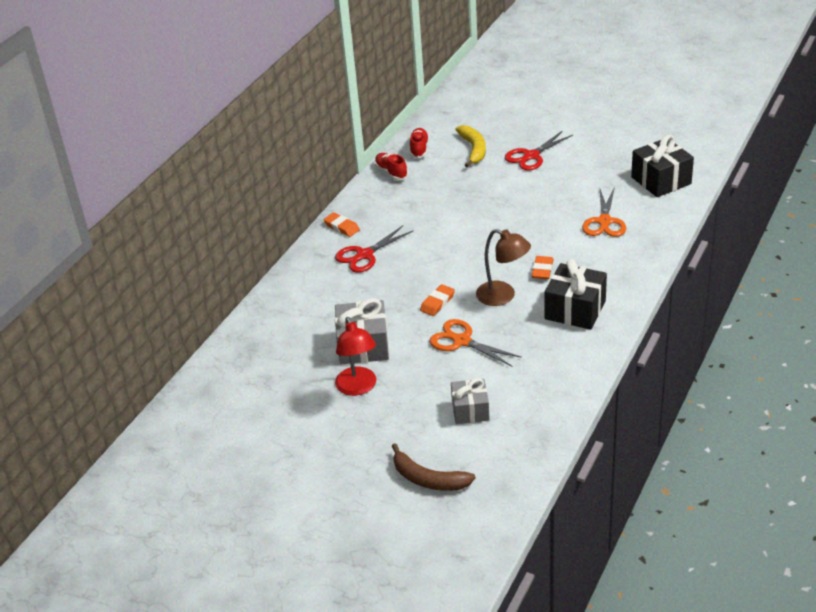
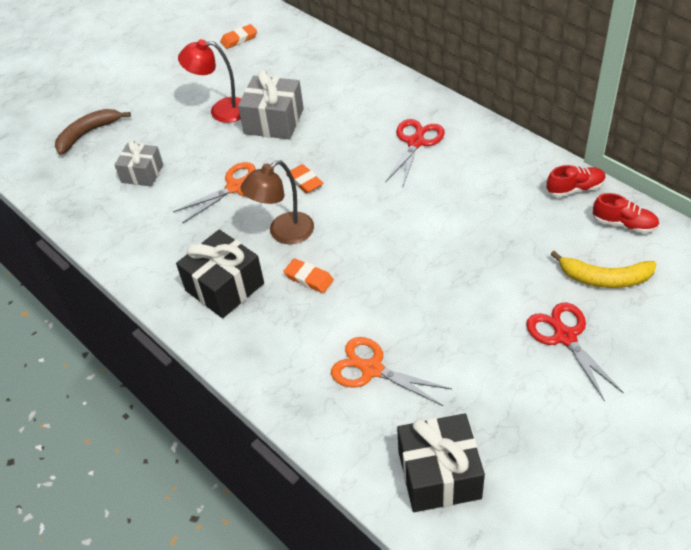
camera: 110 degrees right, 10 degrees up
(341, 227) = (476, 133): orange eraser -> orange eraser (239, 39)
(364, 255) = (415, 142): red scissors -> red scissors turned 45 degrees clockwise

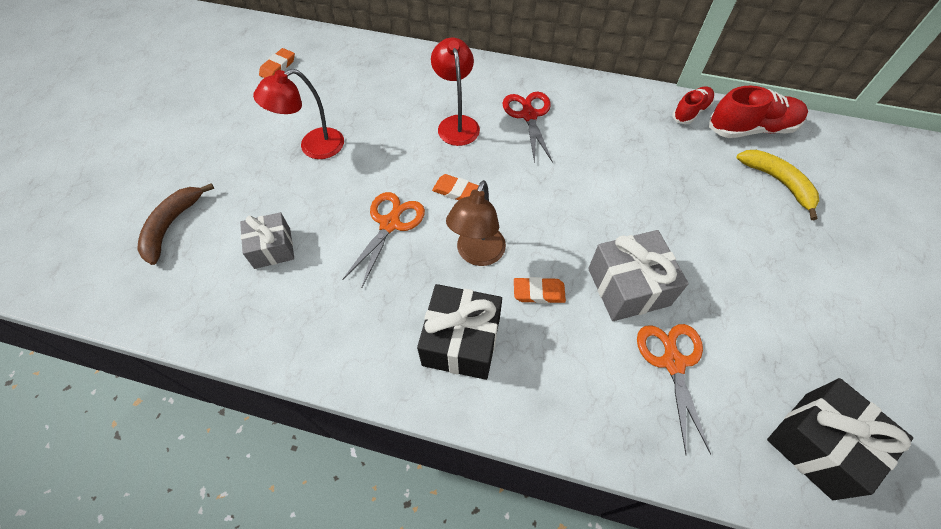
camera: 35 degrees left, 10 degrees up
(274, 121) = (378, 140): grey gift -> grey gift (628, 287)
(347, 129) = (457, 123): none -> red lamp
(372, 369) = (673, 362): orange scissors -> orange scissors turned 90 degrees clockwise
(565, 337) = (796, 249): red scissors -> none
(604, 278) = (778, 182): yellow banana -> yellow banana turned 105 degrees counterclockwise
(624, 224) = (751, 129): red shoe -> red shoe, size x1.65

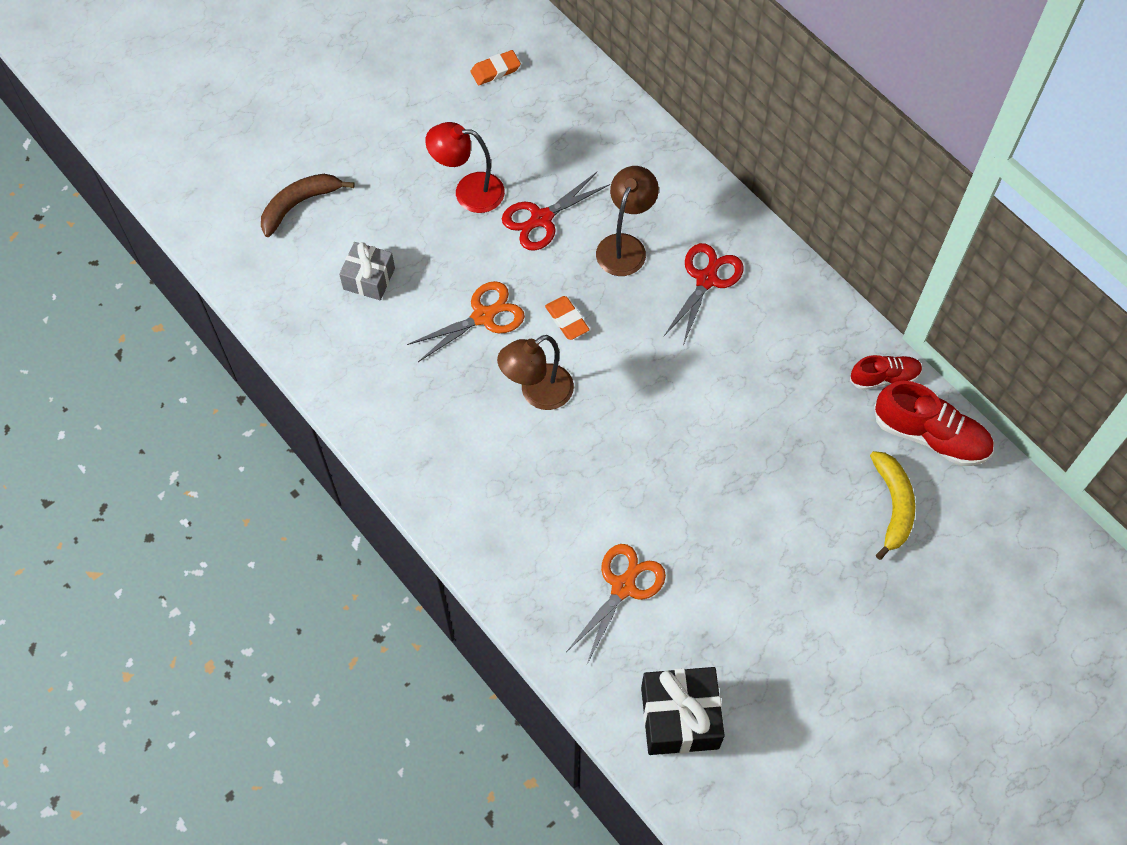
camera: 35 degrees right, 5 degrees up
(383, 137) = (541, 219): none -> red scissors
(457, 123) = (625, 246): red lamp -> brown lamp
(461, 341) = (466, 458): black gift -> none
(539, 292) = (562, 460): orange eraser -> none
(628, 287) = (644, 505): grey gift -> none

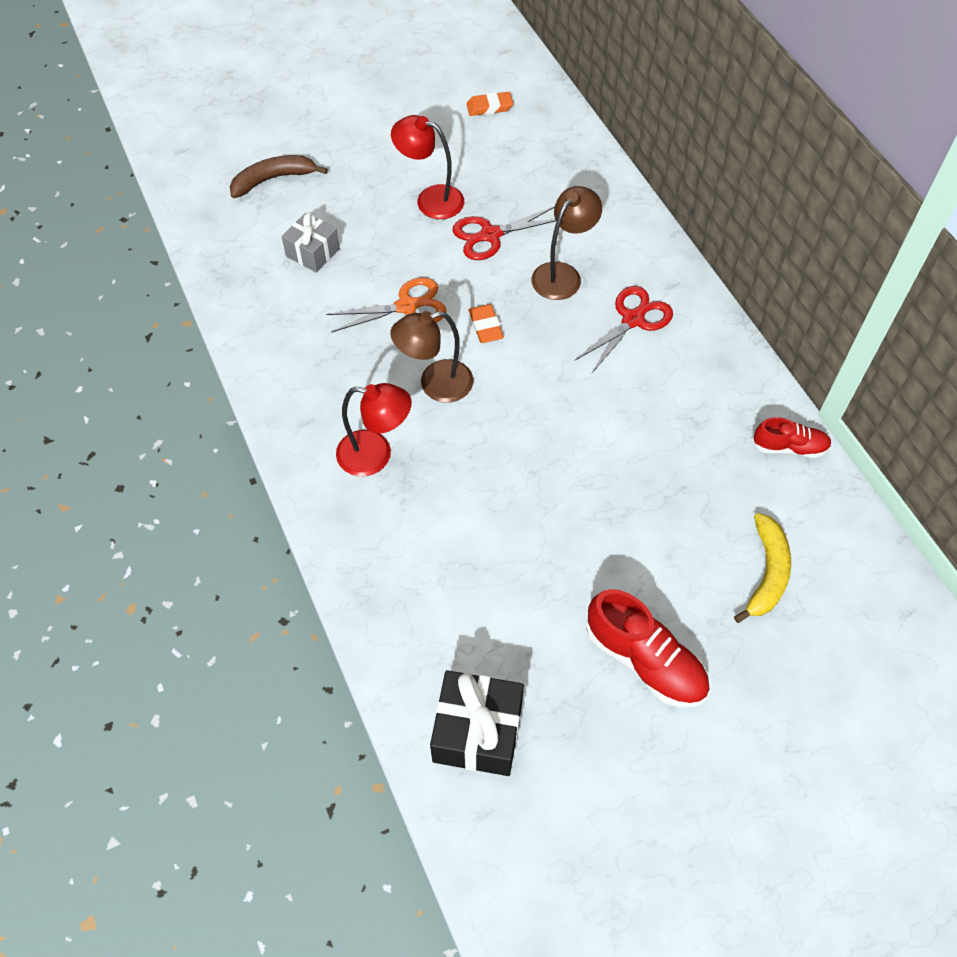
camera: 15 degrees right, 5 degrees down
(503, 479) = (376, 455): none -> red lamp
(623, 587) = (460, 585): orange scissors -> none
(930, 435) = (824, 513): red shoe -> red shoe (644, 660)

